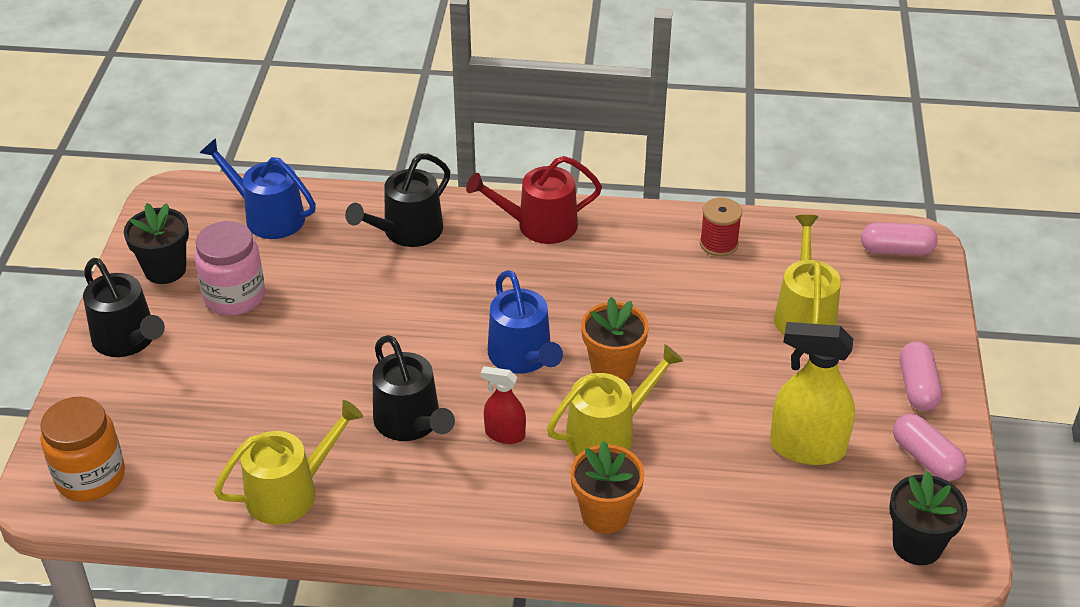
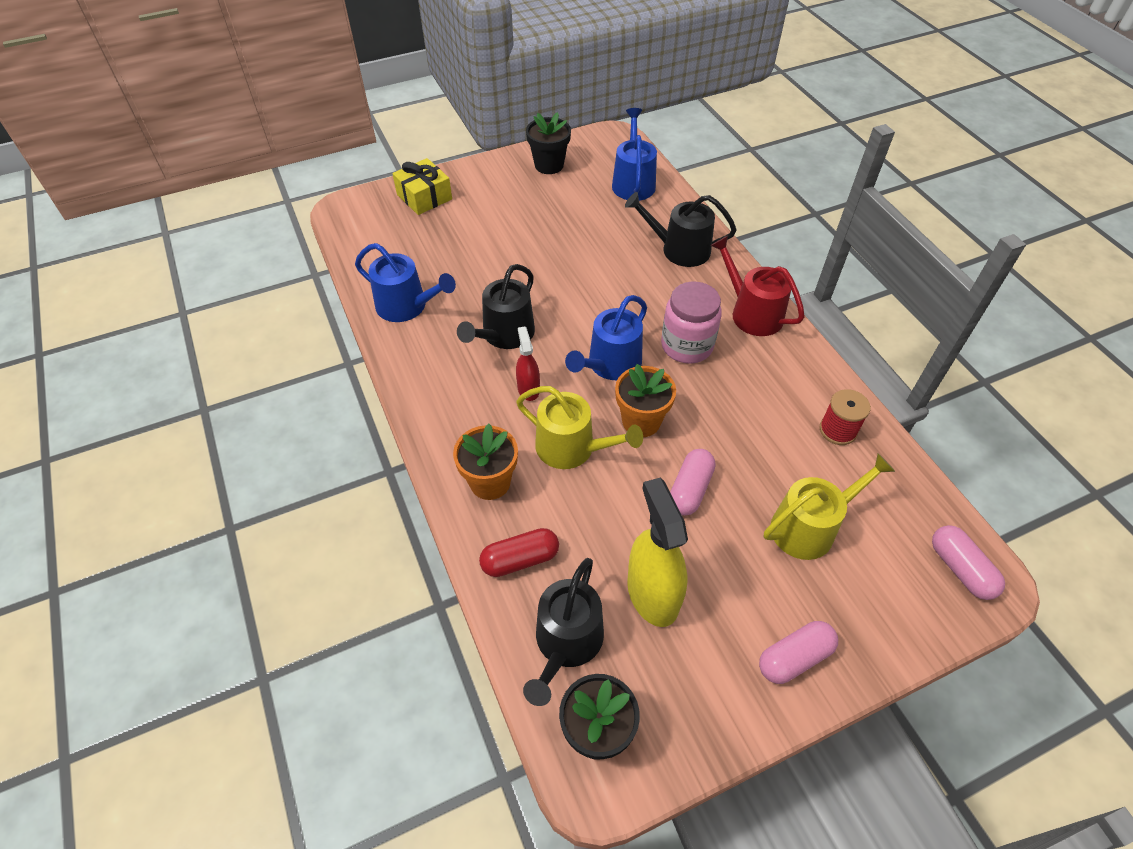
camera: 60 degrees right, 10 degrees up
(90, 477) = (366, 219): orange jar -> none
(105, 404) = (424, 197): none -> yellow gift
(128, 339) = (481, 180): black watering can -> black watering can (566, 643)
(234, 296) = (551, 203): pink jar -> pink jar (687, 345)
(290, 492) = (406, 306): yellow watering can -> blue watering can
(713, 527) = (520, 559): none -> red capsule
(926, 458) = (709, 700): pink capsule -> pink capsule (690, 489)

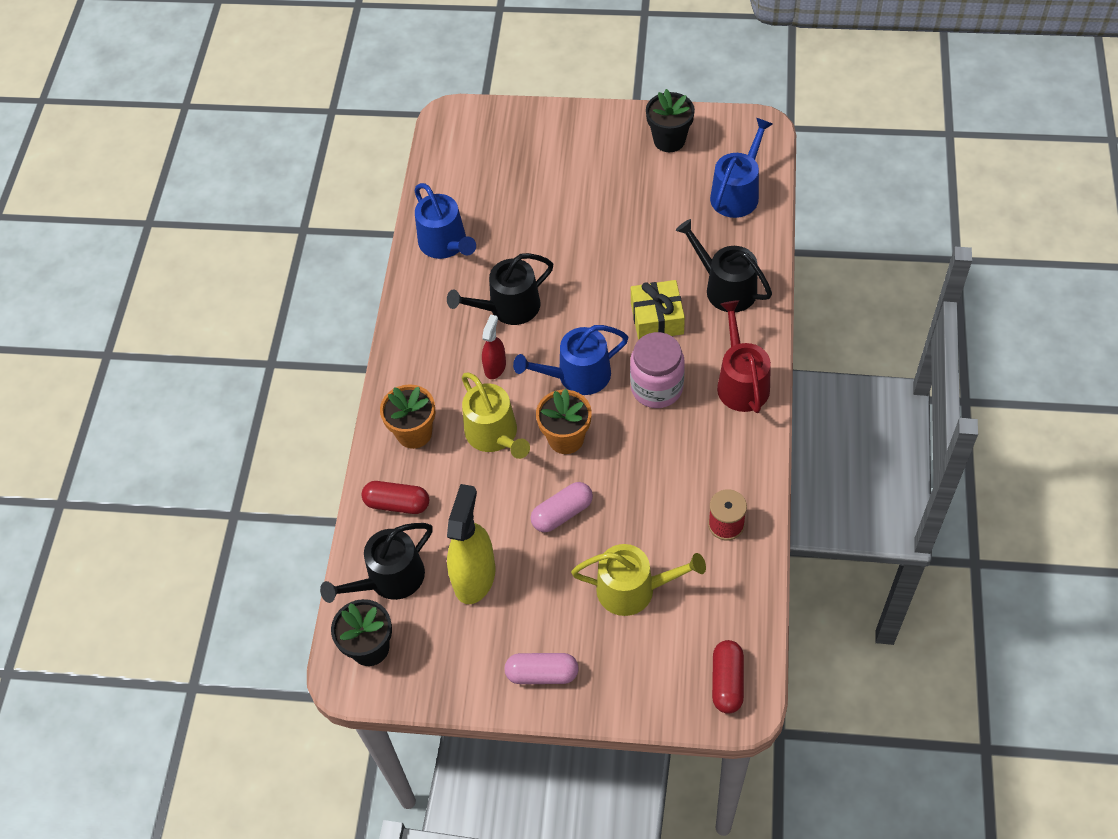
camera: 35 degrees right, 5 degrees up
(424, 197) = (529, 132): yellow gift -> yellow gift (657, 318)
(960, 569) = (727, 681): pink capsule -> red capsule

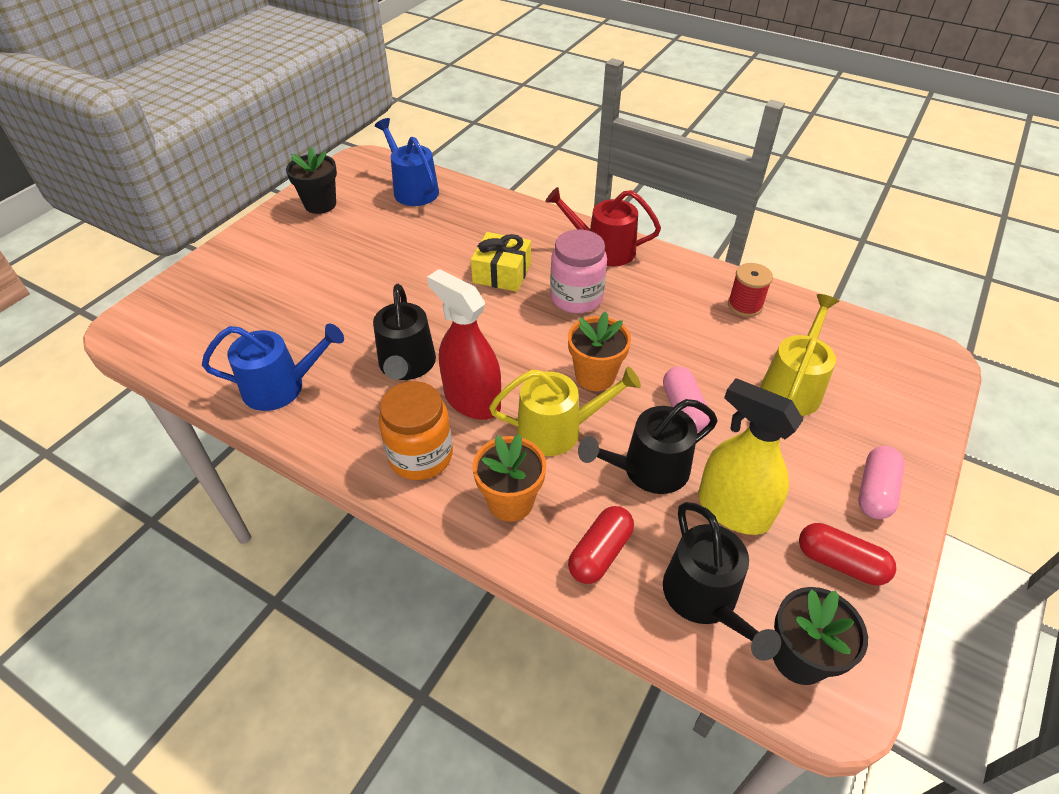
camera: 70 degrees left, 10 degrees down
(427, 361) = (420, 456): none -> orange jar
(495, 367) = (472, 400): red spray bottle -> red spray bottle, size x1.82
(577, 376) = (527, 343): blue watering can -> none
(725, 288) = (501, 226): black watering can -> black watering can (648, 470)
(727, 681) = (910, 359): red capsule -> red capsule (840, 562)

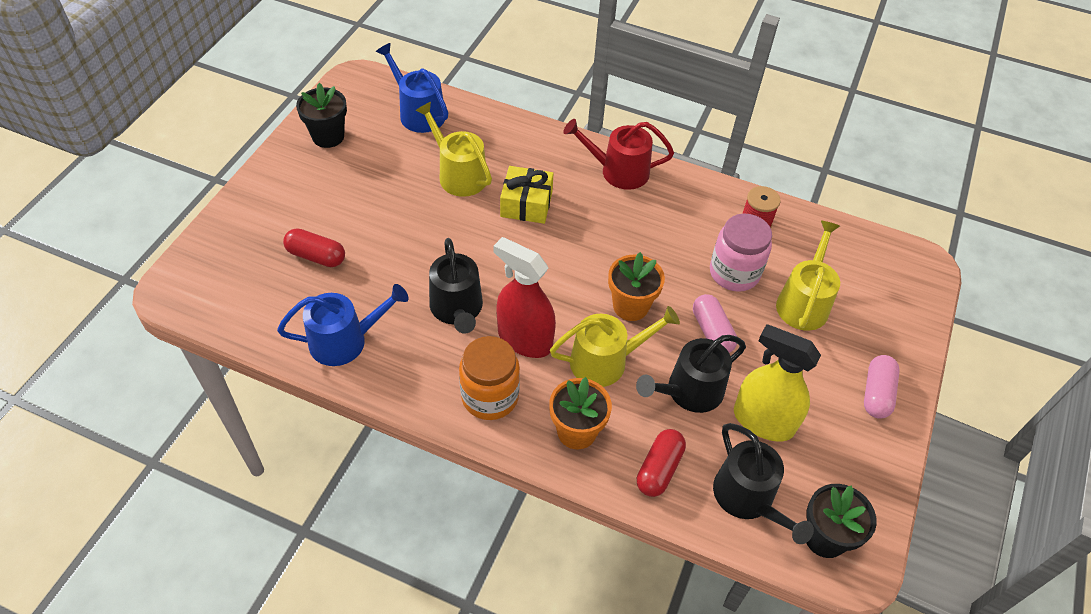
camera: 10 degrees left, 5 degrees up
(439, 243) = (459, 174): none -> yellow watering can
(576, 298) = (601, 226): pink jar -> pink jar (734, 273)
(840, 562) = (851, 457): red capsule -> red capsule (316, 256)

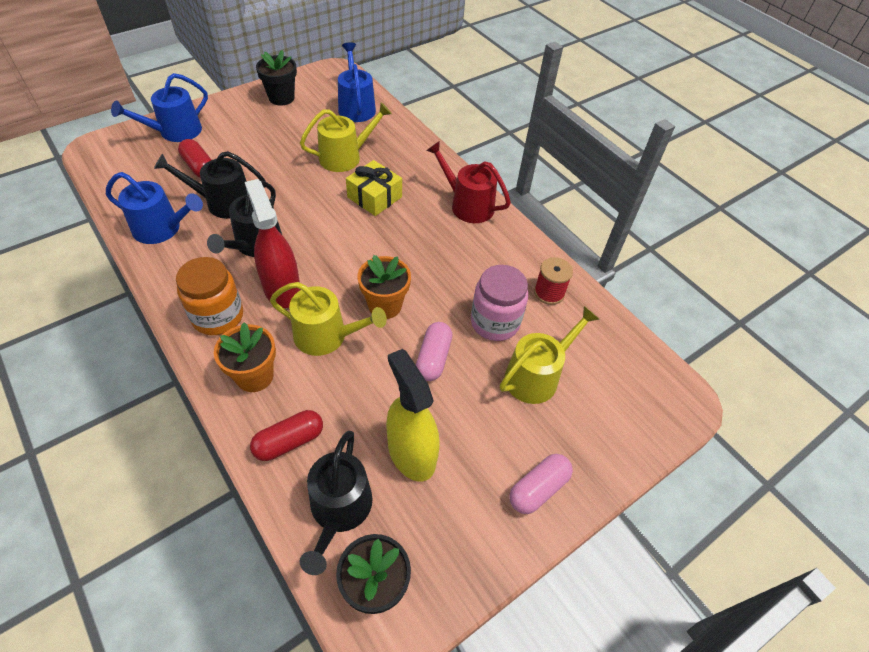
camera: 30 degrees right, 0 degrees up
(248, 228) = (175, 132): none -> blue watering can
(459, 174) = (345, 157): yellow watering can -> yellow watering can turned 75 degrees clockwise
(689, 391) = (371, 394): black watering can -> black watering can (223, 203)

